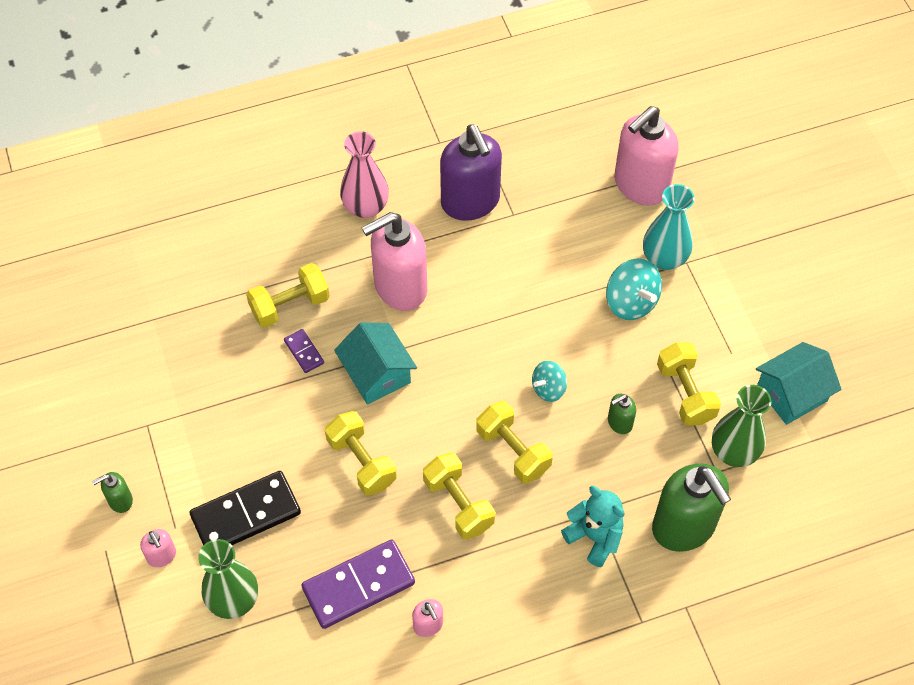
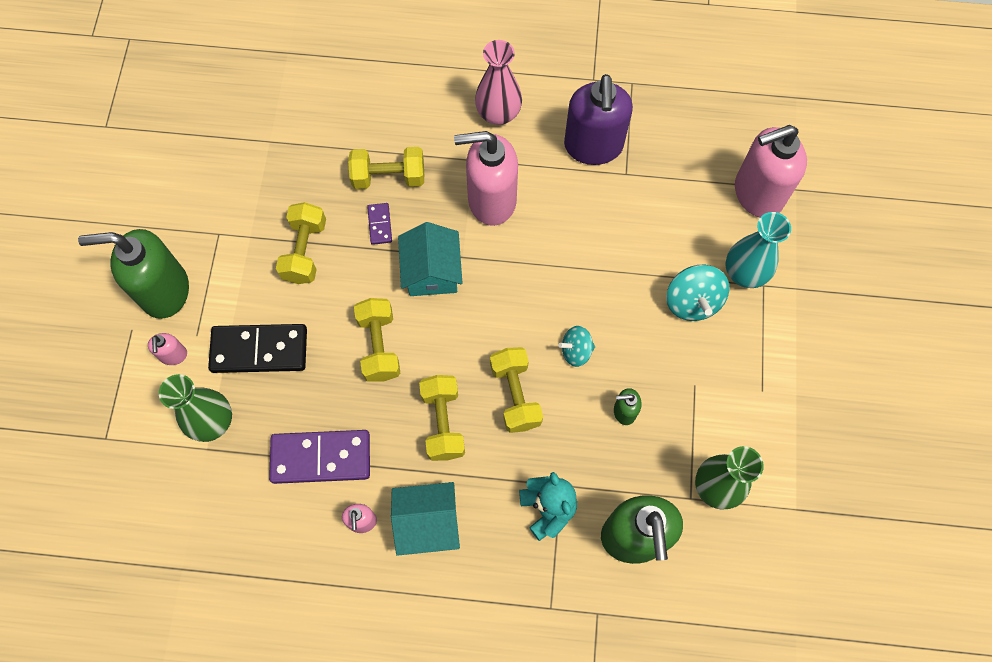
camera: 25 degrees right, 10 degrees up
(120, 500) = (164, 291): green soap dispenser -> green soap dispenser, size x2.26
(685, 393) = (699, 410): yellow dumbbell -> yellow dumbbell (305, 251)
(791, 394) = (800, 455): turquoise house -> turquoise house (427, 523)

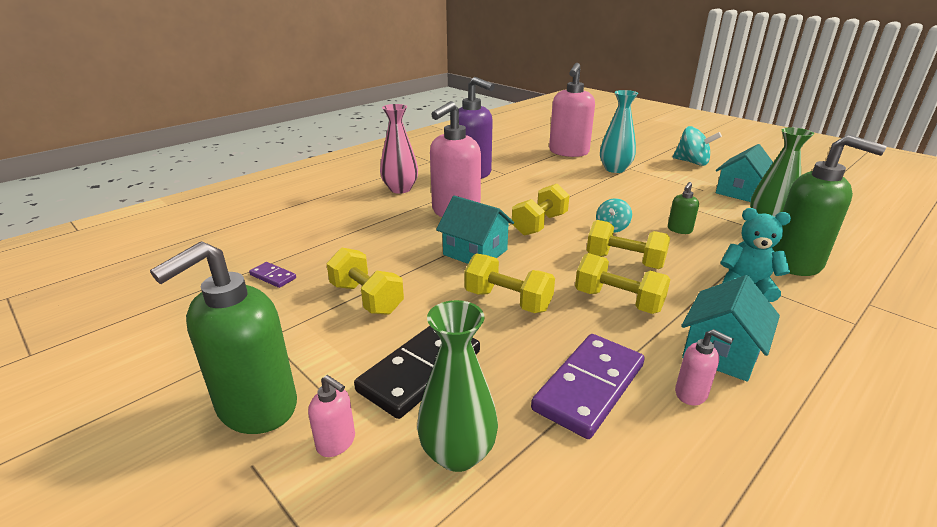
camera: 50 degrees left, 40 degrees down
(380, 224) = (403, 256): purple domino -> purple domino (273, 276)
(389, 177) = (373, 238): yellow dumbbell -> yellow dumbbell (539, 224)
(692, 301) = (617, 186): turquoise spinning top -> turquoise spinning top (692, 162)
(789, 432) = (740, 192): none -> turquoise house

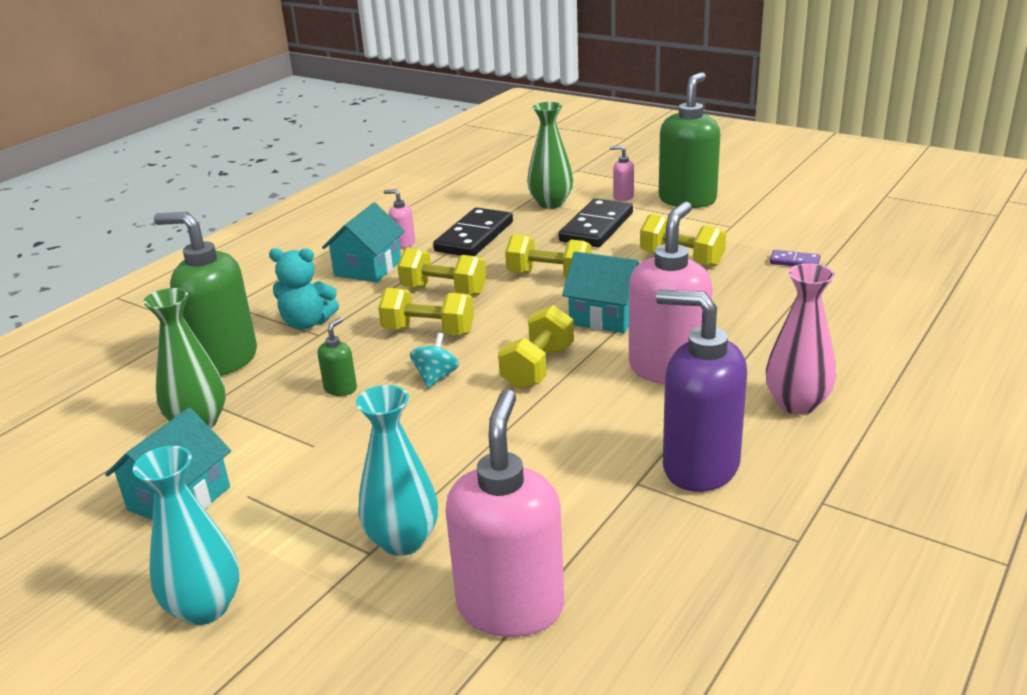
camera: 170 degrees right, 0 degrees up
(589, 387) = (474, 237): purple domino -> black domino
(692, 162) = (205, 608): turquoise spinning top -> turquoise vase

